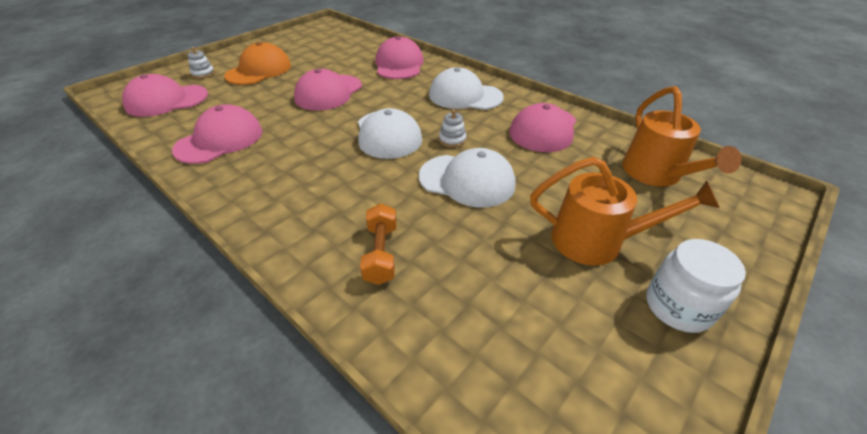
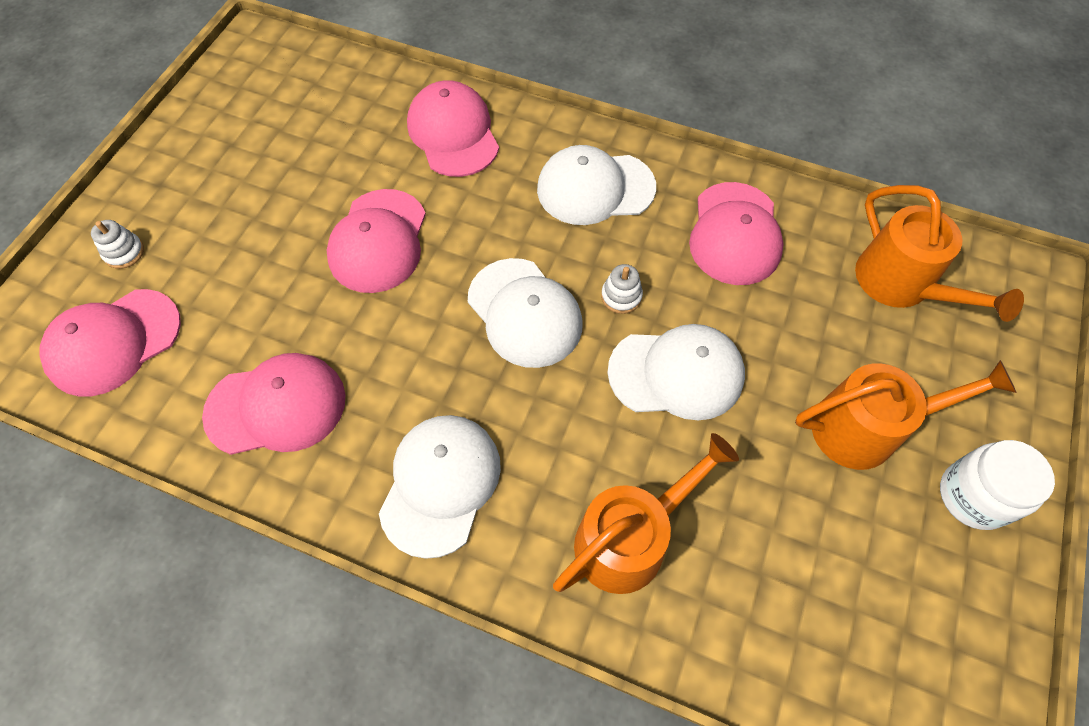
camera: 20 degrees left, 20 degrees up
(220, 140) = (276, 406): pink cap -> pink cap turned 60 degrees clockwise
(259, 70) = (221, 215): orange cap -> none
(279, 194) = (440, 484): none -> white cap
(381, 253) = (630, 538): orange dumbbell -> orange watering can

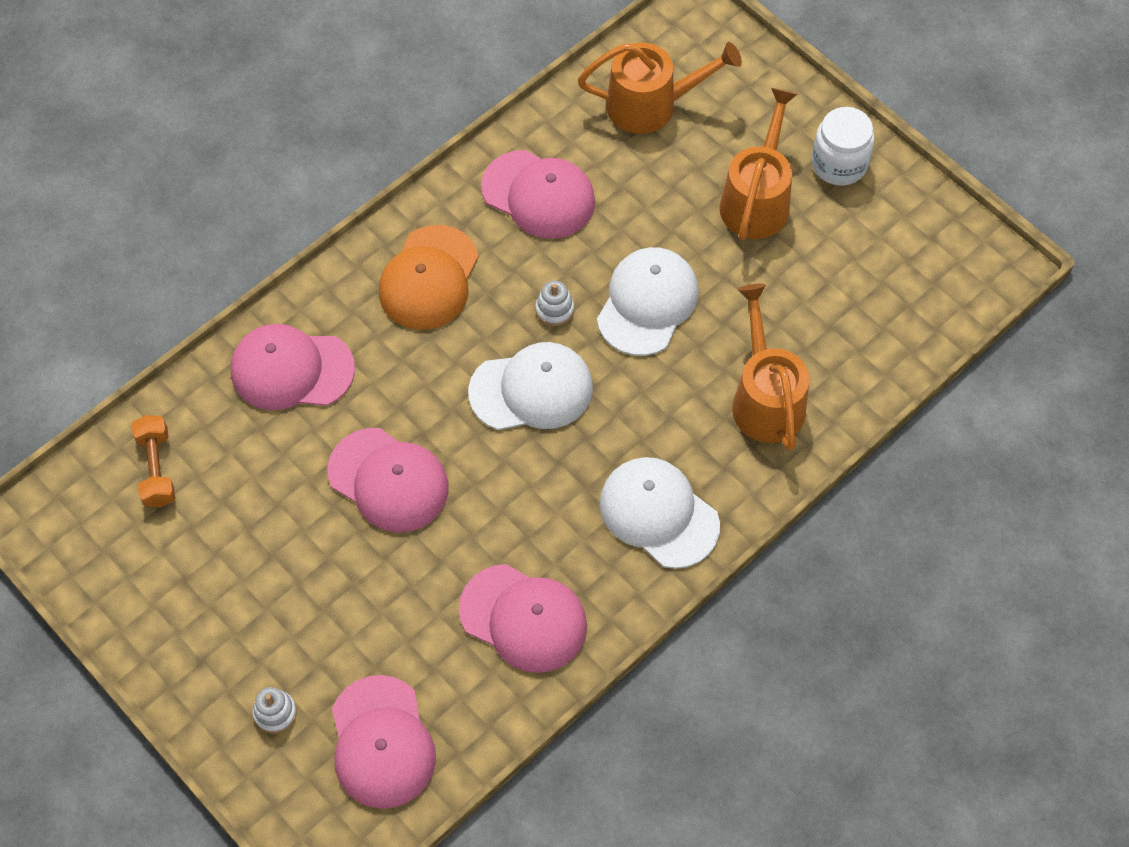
camera: 65 degrees left, 0 degrees up
(276, 406) = (523, 618): pink cap -> pink cap turned 105 degrees clockwise
(323, 89) = (157, 469): none -> orange dumbbell
(595, 188) = (429, 278): white cap -> orange cap

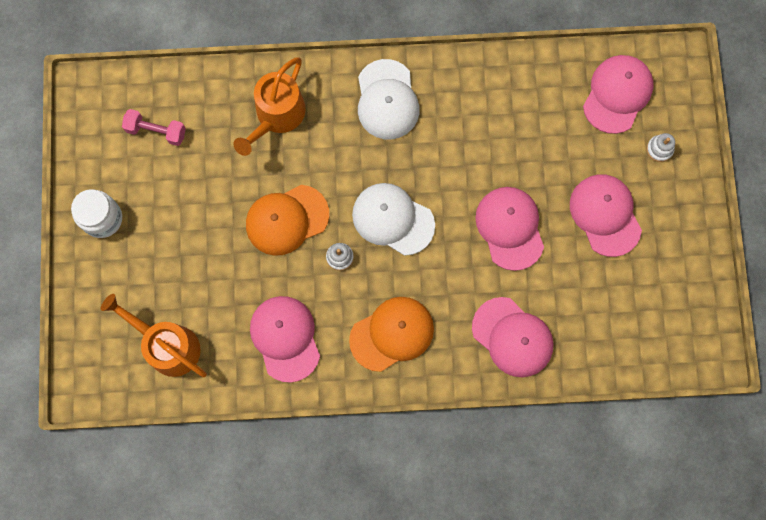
camera: 140 degrees left, 15 degrees up
(157, 469) = (629, 334): orange dumbbell -> none
(523, 618) = (500, 100): pink cap -> pink cap (605, 215)
(647, 303) = (287, 220): white cap -> orange cap
(757, 199) = (168, 234): orange watering can -> none
(877, 284) = (156, 131): none -> pink dumbbell

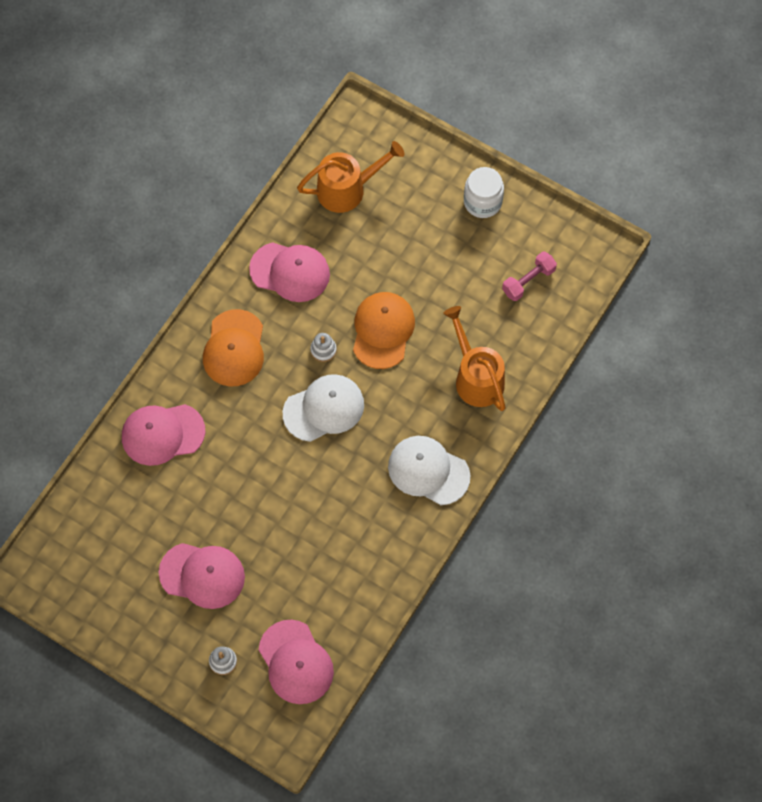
camera: 125 degrees right, 10 degrees down
(510, 228) = (249, 492): pink cap -> none

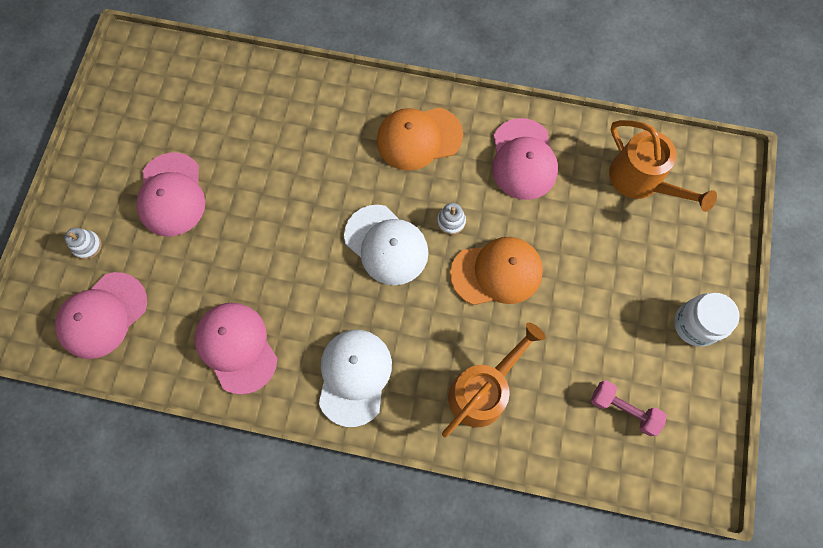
camera: 70 degrees right, 5 degrees up
(162, 434) = (306, 108): pink cap -> pink cap (236, 347)

